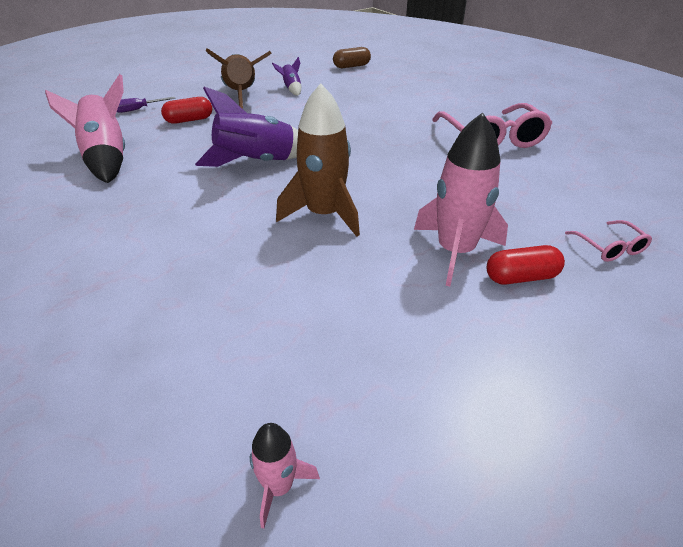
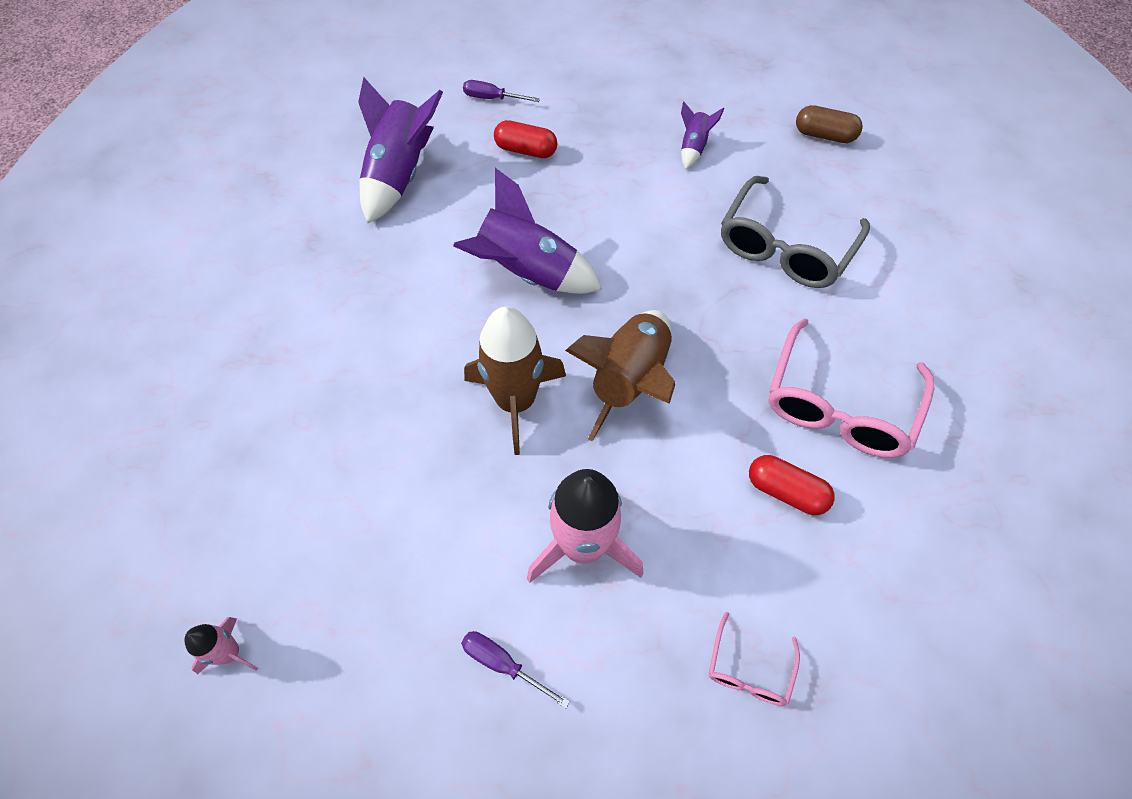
camera: 40 degrees right, 20 degrees up
(107, 158) = (400, 176): pink rocket -> purple rocket
(241, 95) = (623, 129): brown rocket -> brown rocket (630, 381)
(387, 102) = (785, 247): none -> grey glasses
(493, 334) = (503, 664): none -> purple screwdriver
(521, 277) = (606, 627): red capsule -> red capsule (786, 491)

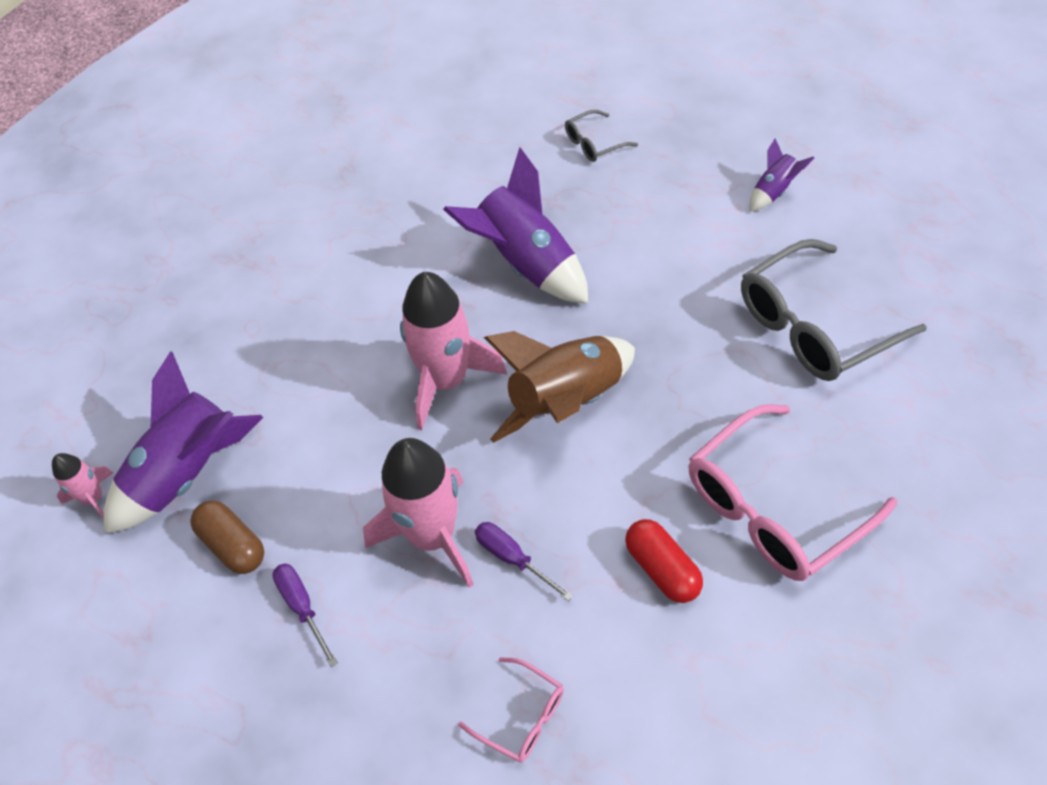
camera: 30 degrees right, 5 degrees down
(400, 176) = (458, 133): purple rocket -> purple rocket (188, 473)
(492, 98) = (589, 82): purple screwdriver -> purple screwdriver (512, 558)
(515, 401) = (446, 380): brown rocket -> pink rocket
(526, 150) = (594, 144): red capsule -> grey glasses
(749, 670) = (522, 716): pink glasses -> pink glasses turned 105 degrees counterclockwise
(824, 135) = (935, 222): brown capsule -> brown capsule (233, 545)

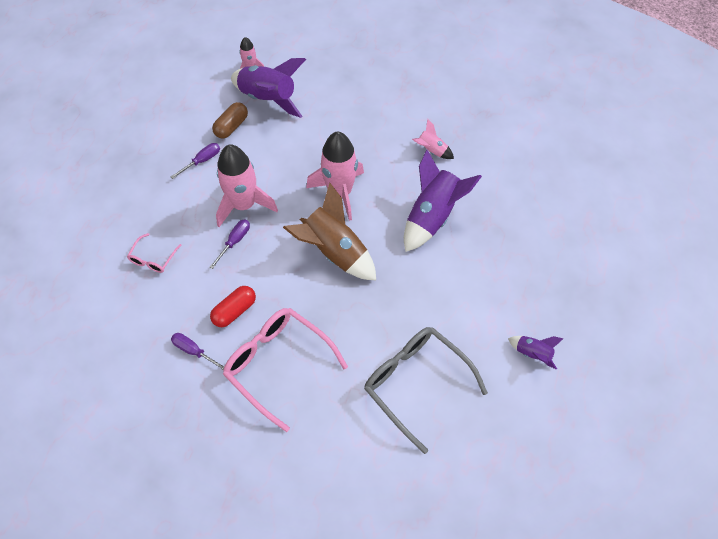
camera: 75 degrees right, 5 degrees up
(397, 246) = (431, 151): none -> pink rocket
(594, 144) = (548, 239): grey glasses -> none
(739, 645) = (194, 351): none -> purple screwdriver

